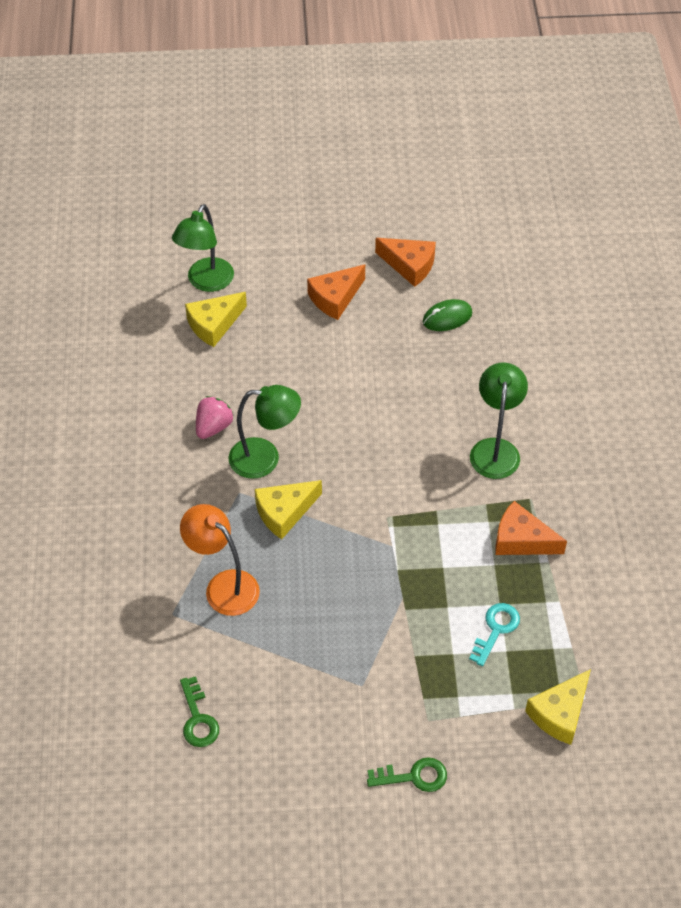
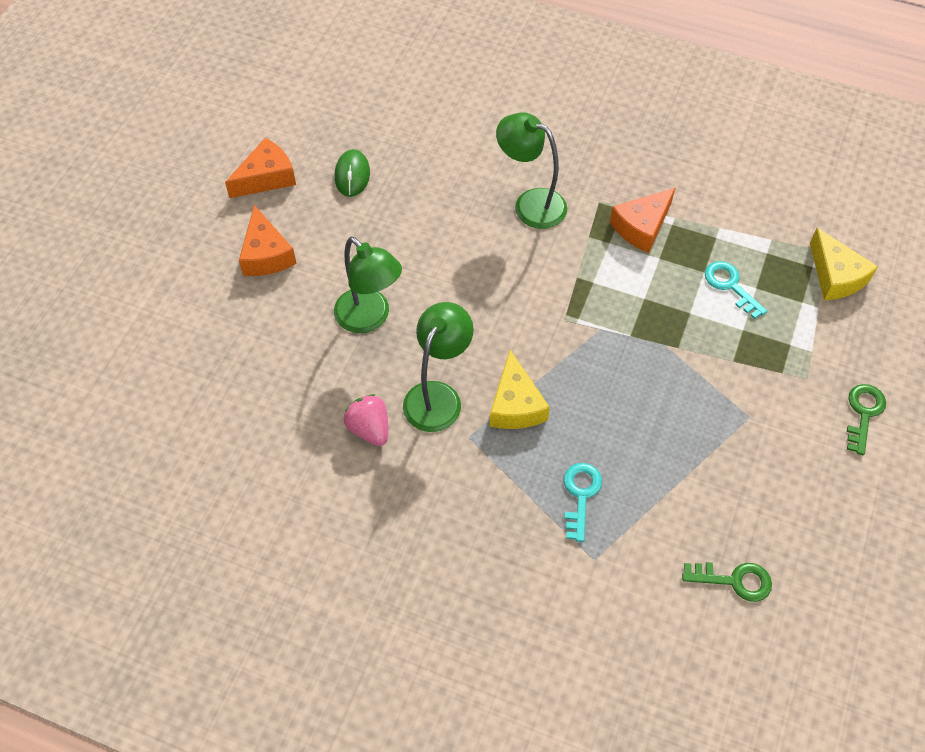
camera: 65 degrees left, 5 degrees up
(206, 282) = (163, 361): green lamp -> green lamp (369, 318)
(214, 324) = (228, 376): yellow cheese -> none
(224, 585) = (580, 495): orange lamp -> turquoise key

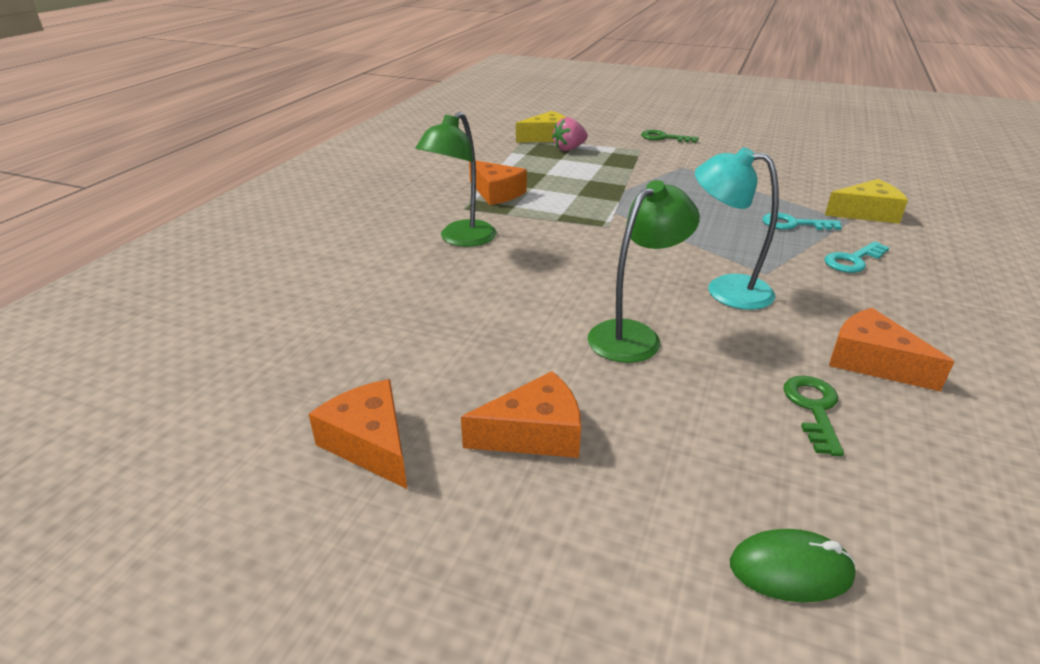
camera: 90 degrees left, 25 degrees down
(324, 473) = (872, 361): none -> orange cheese
(352, 175) = (389, 356): green mouse -> green mouse (790, 570)
(369, 429) = (791, 331): pink strawberry -> pink strawberry (569, 149)
(438, 396) = (725, 289): green lamp -> turquoise lamp
(515, 405) = (715, 250): yellow cheese -> yellow cheese (866, 213)
(730, 286) = (560, 166): turquoise key -> turquoise key (853, 260)
(734, 580) = (824, 177): green key -> green key (813, 409)

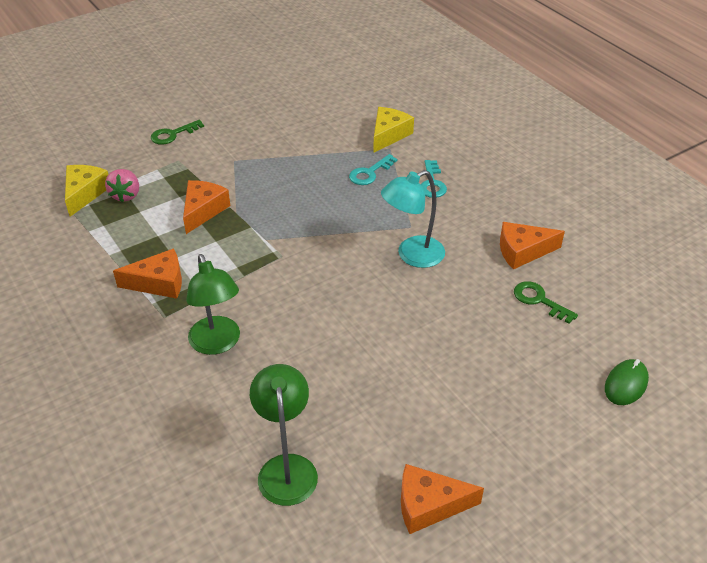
camera: 55 degrees left, 10 degrees up
(534, 434) = (476, 423): orange cheese -> orange cheese (203, 210)
(634, 335) = (422, 326): green lamp -> green lamp (286, 468)

